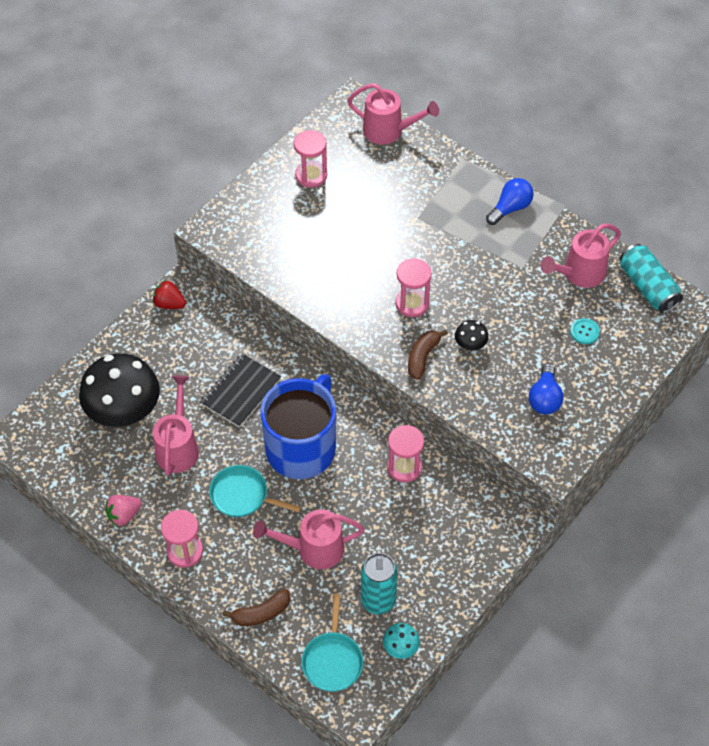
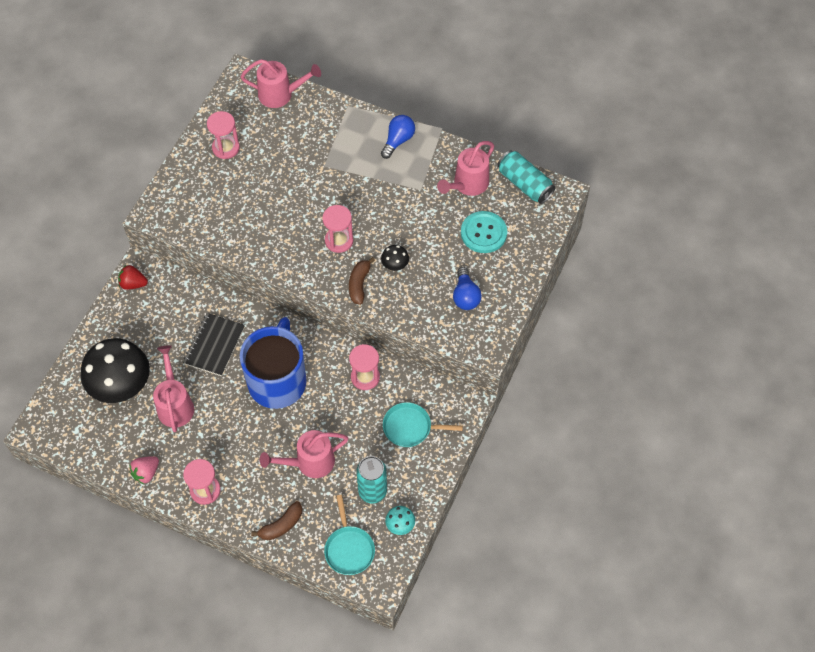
camera: 15 degrees left, 5 degrees up
(243, 495) = (240, 432): turquoise pan -> turquoise pan (410, 427)
(584, 332) = (483, 233): turquoise button -> turquoise button, size x1.91

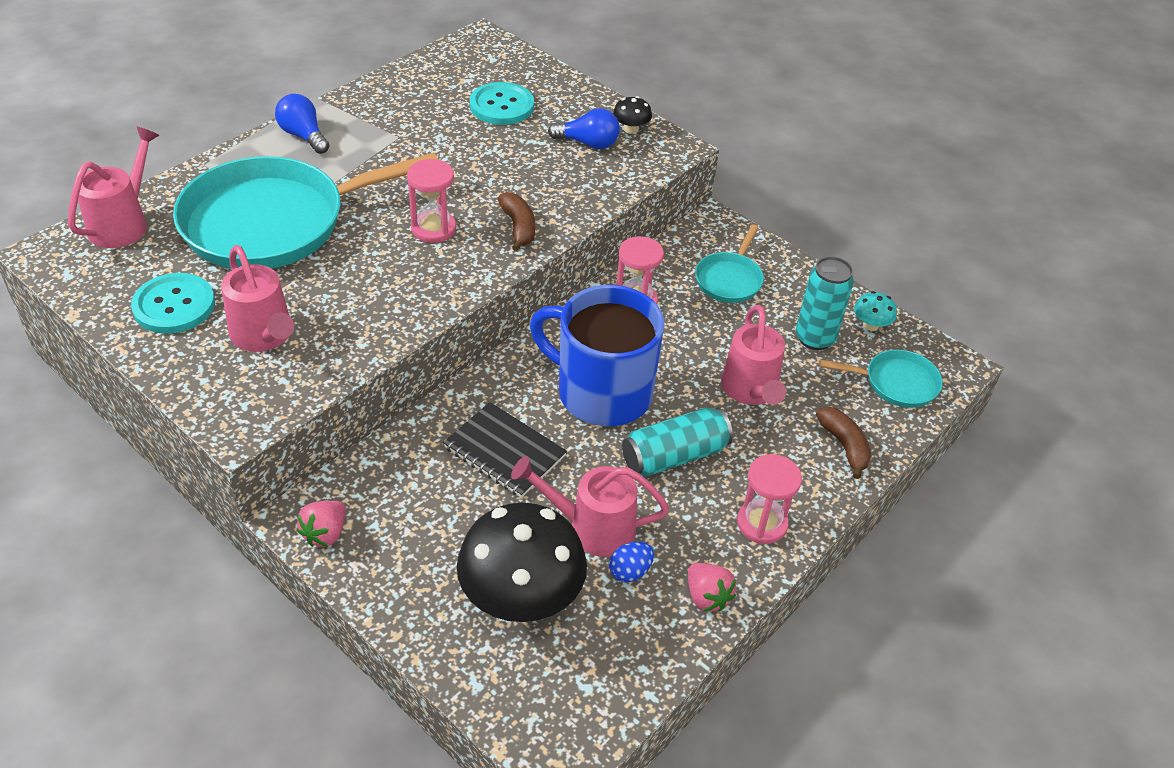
camera: 75 degrees left, 15 degrees down
(133, 284) = (325, 533): red strawberry -> pink strawberry
(151, 431) = (630, 571): none -> blue egg
(226, 148) = (174, 305): pink hourglass -> turquoise button
(311, 161) = (274, 222): none -> turquoise pan
(359, 284) = (518, 227): brown banana -> brown banana turned 135 degrees counterclockwise
(395, 264) = (505, 188): black mushroom -> black mushroom (631, 129)
(467, 185) = (419, 99): pink watering can -> pink watering can (264, 337)
(524, 184) = (449, 58): turquoise can -> turquoise can (674, 456)

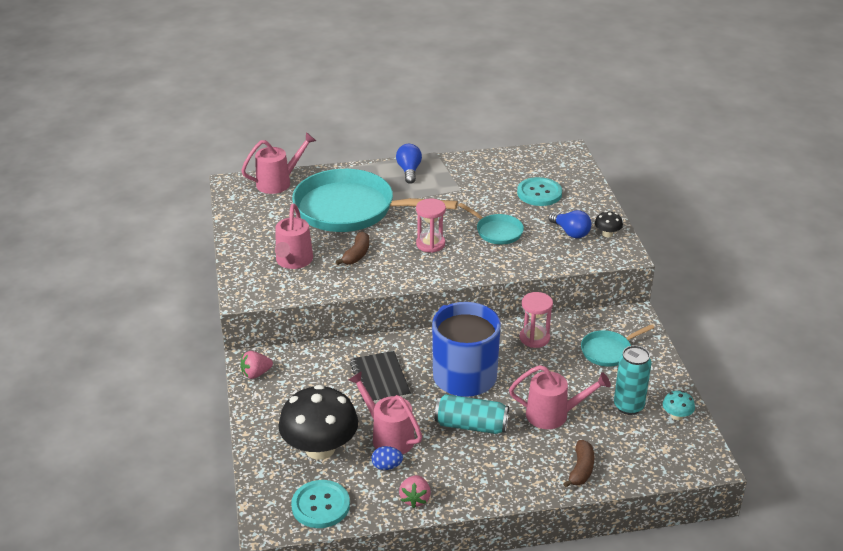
camera: 40 degrees right, 10 degrees down
(174, 305) = (265, 230): turquoise button -> turquoise button (320, 505)
(518, 227) = (479, 261): brown banana -> brown banana (357, 254)
(751, 391) = (554, 415): pink watering can -> pink watering can turned 120 degrees counterclockwise
(762, 523) = (485, 482): pink hourglass -> none
(896, 383) = (656, 454): turquoise pan -> turquoise pan (497, 231)

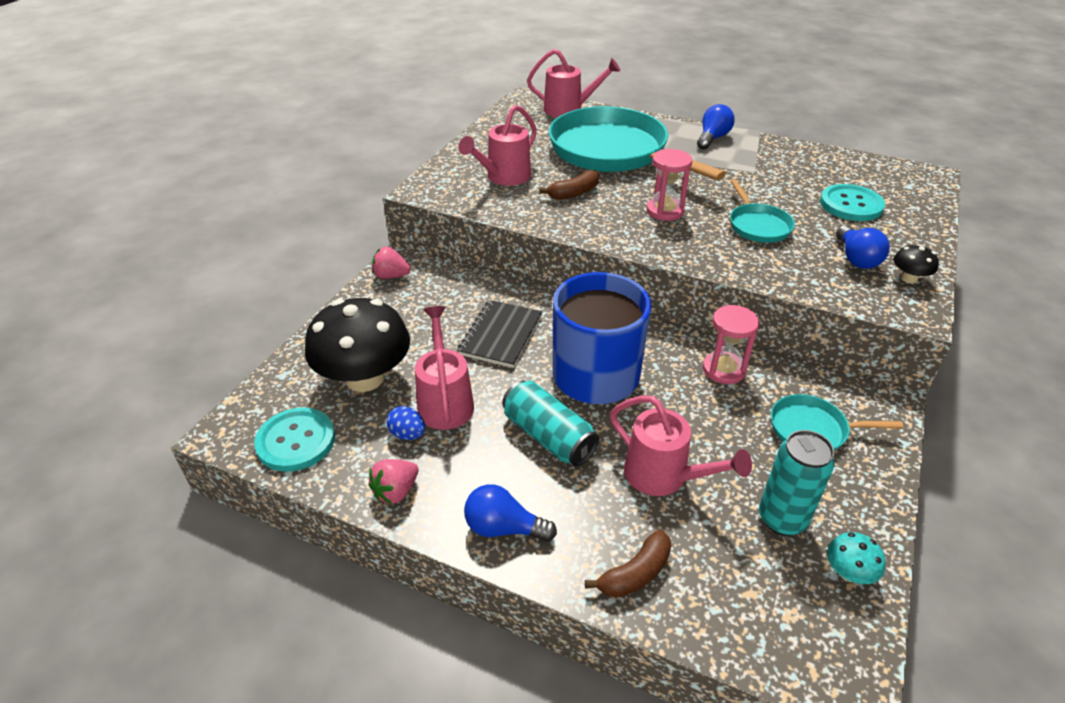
camera: 35 degrees right, 5 degrees up
(495, 484) = (504, 528): none -> blue light bulb

